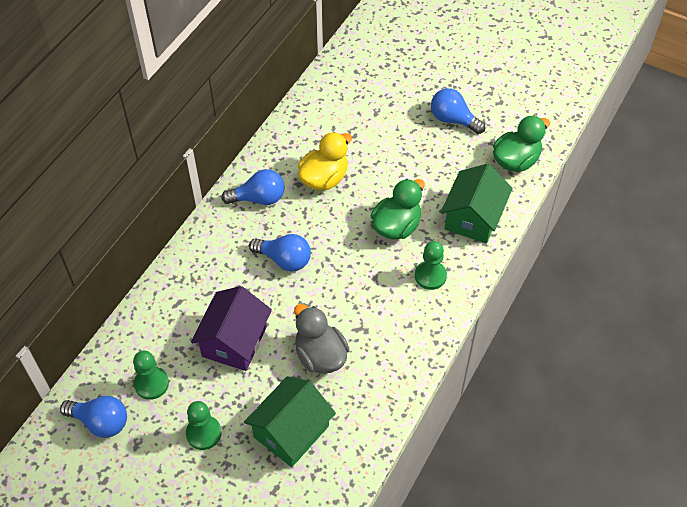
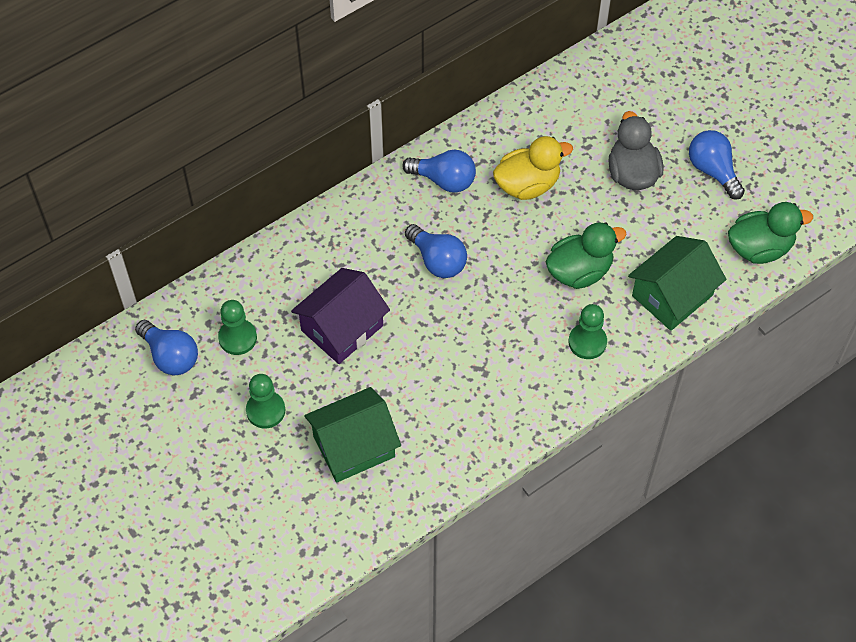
camera: 25 degrees right, 5 degrees up
(320, 356) = (423, 380): grey duck -> grey duck (632, 173)

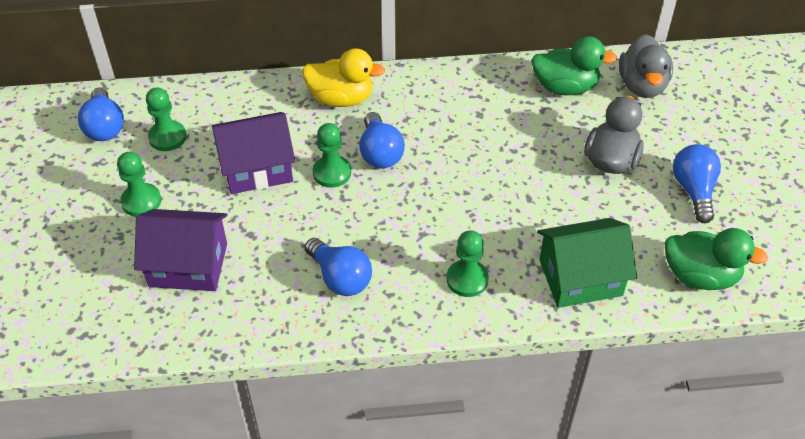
camera: 30 degrees right, 10 degrees down
(354, 446) = (188, 265): green house -> purple house
(410, 300) = (332, 173): none -> green pawn
(444, 180) = (433, 96): blue light bulb -> blue light bulb (340, 278)
(527, 184) = (505, 129): yellow duck -> yellow duck (341, 98)
(579, 271) = (503, 217): green duck -> green duck (565, 87)
(614, 83) = (642, 85): none -> grey duck

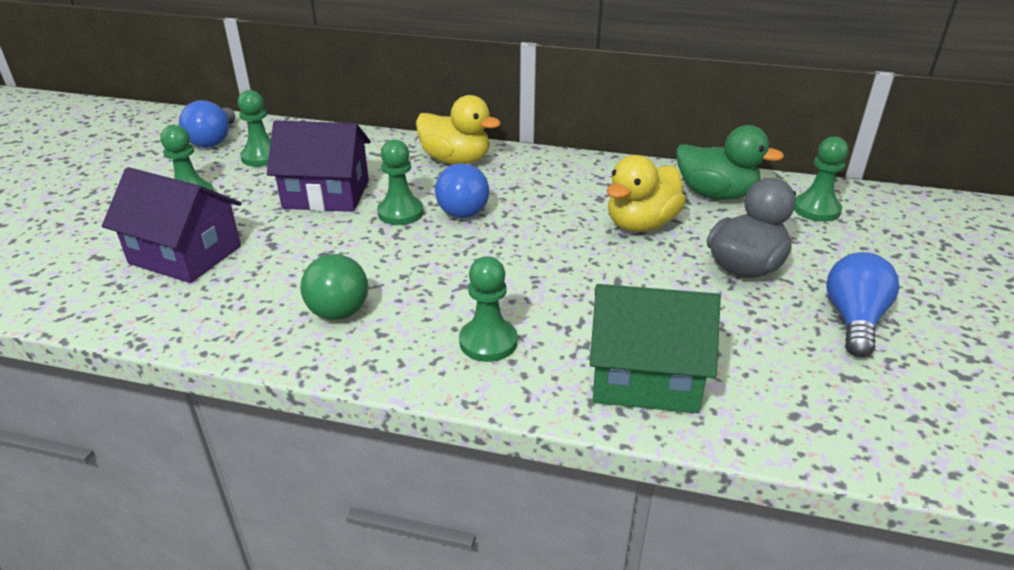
camera: 20 degrees right, 15 degrees down
(340, 278) = (335, 304): blue light bulb -> green light bulb
(522, 135) = (641, 224): none -> yellow duck
(642, 85) = (816, 209): grey duck -> green pawn
(700, 276) = (831, 419): green duck -> none

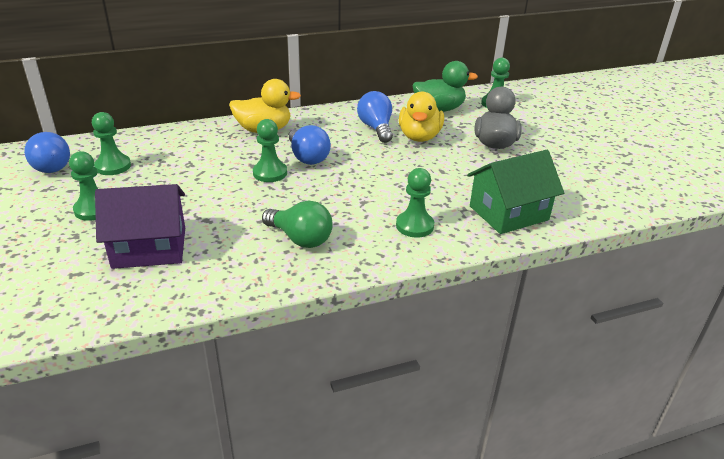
camera: 35 degrees left, 0 degrees up
(326, 194) = (201, 177): purple house -> none
(853, 320) = (565, 153): blue light bulb -> blue light bulb (376, 128)

